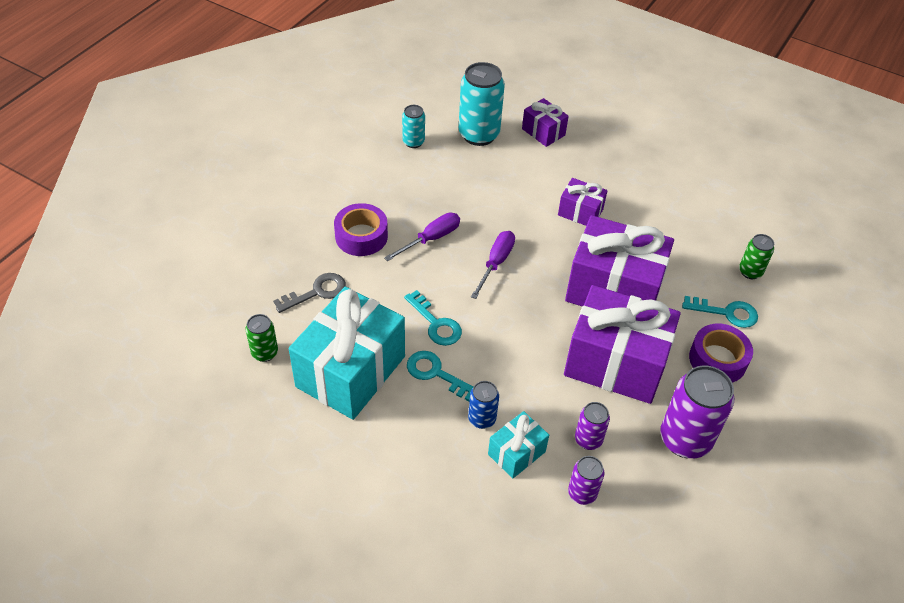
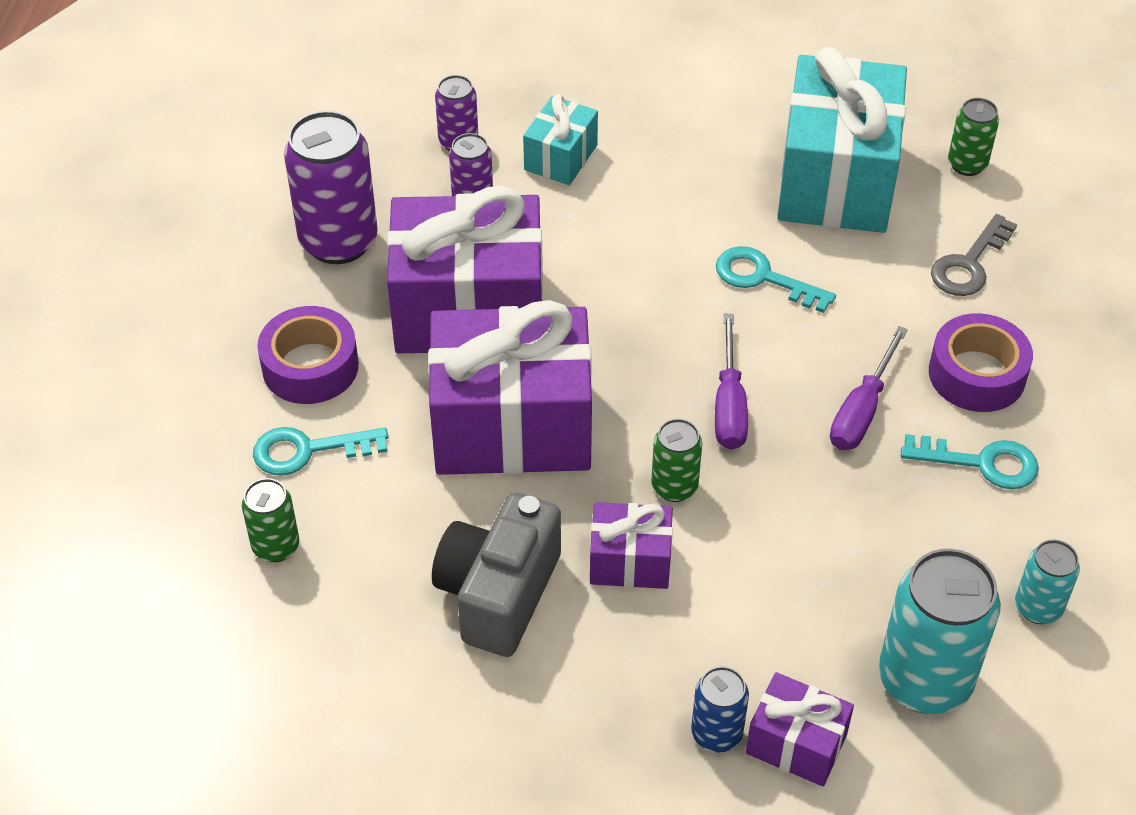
camera: 160 degrees right, 0 degrees up
(435, 373) = (720, 213): turquoise key -> turquoise key (982, 463)
(482, 419) = (626, 180): blue can -> blue can (716, 733)
(544, 235) = (674, 487): none -> green can
(646, 219) = (498, 594): none -> grey camera

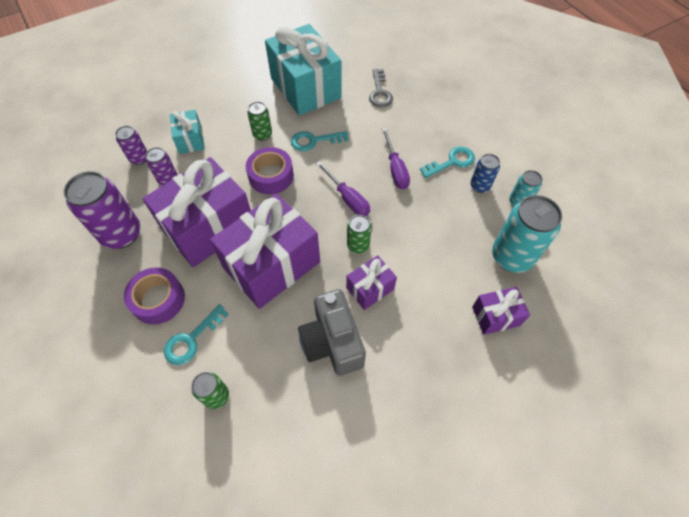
camera: 40 degrees left, 10 degrees up
(716, 733) = (466, 335): blue can -> blue can (480, 186)
(967, 164) = (345, 57): green can -> green can (262, 134)
(976, 374) = (420, 130): purple tape -> purple tape (271, 176)

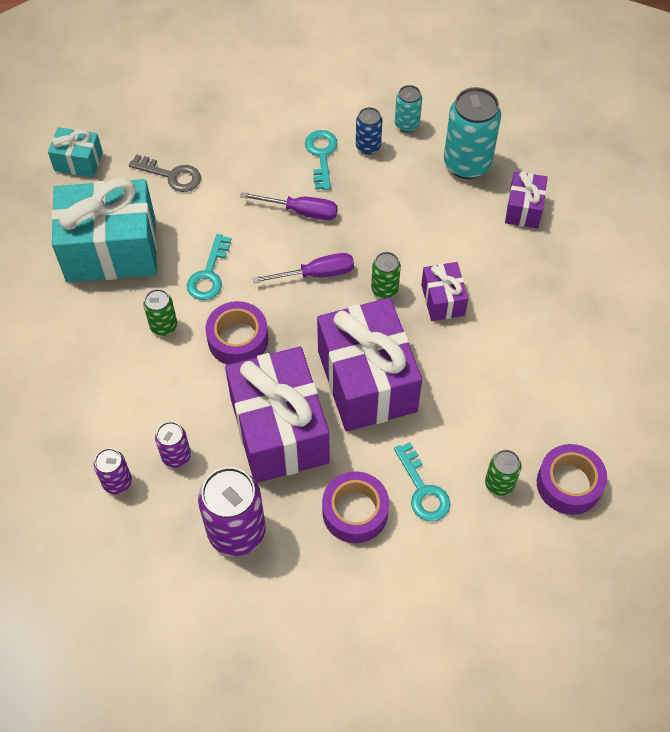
camera: 65 degrees left, 0 degrees up
(190, 140) = (121, 412): turquoise gift -> turquoise gift (78, 162)
(236, 456) = (569, 484): none -> purple tape
(332, 342) = (487, 357): grey camera -> none

